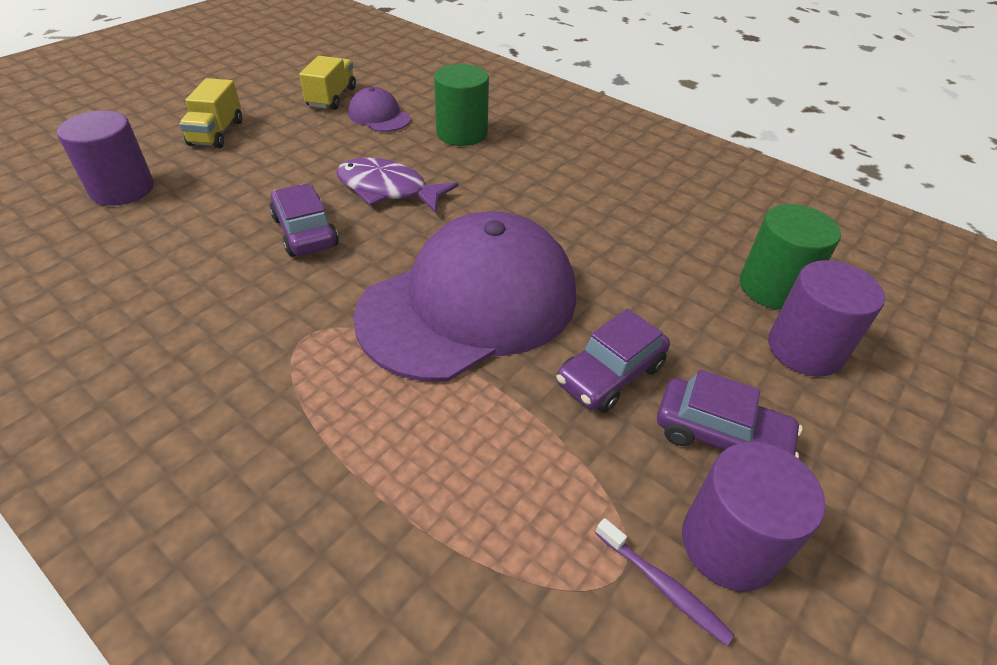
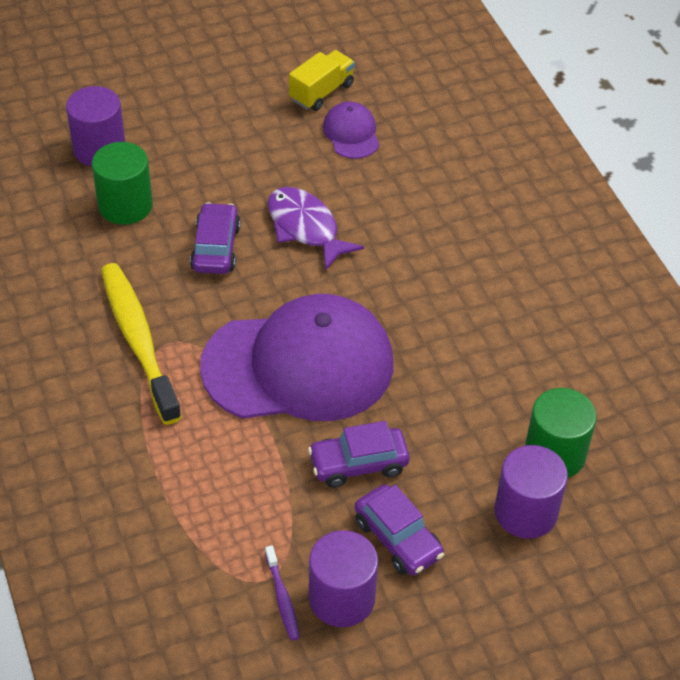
camera: 30 degrees right, 5 degrees up
(216, 133) = (197, 106): yellow truck -> none
(265, 347) = (138, 340): none -> yellow toothbrush
(462, 133) = (414, 184): green cylinder -> green cylinder (125, 205)

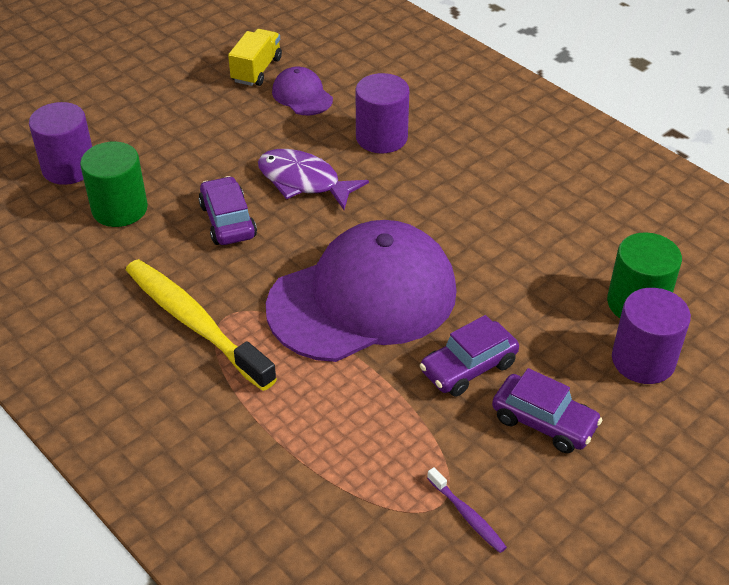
camera: 20 degrees left, 5 degrees down
(342, 598) = (524, 495): purple cylinder -> purple cylinder (381, 137)

